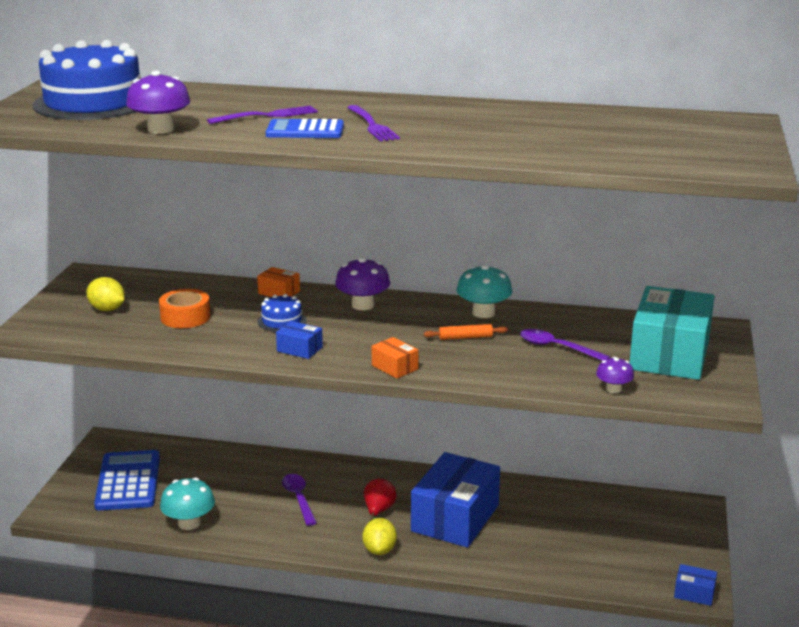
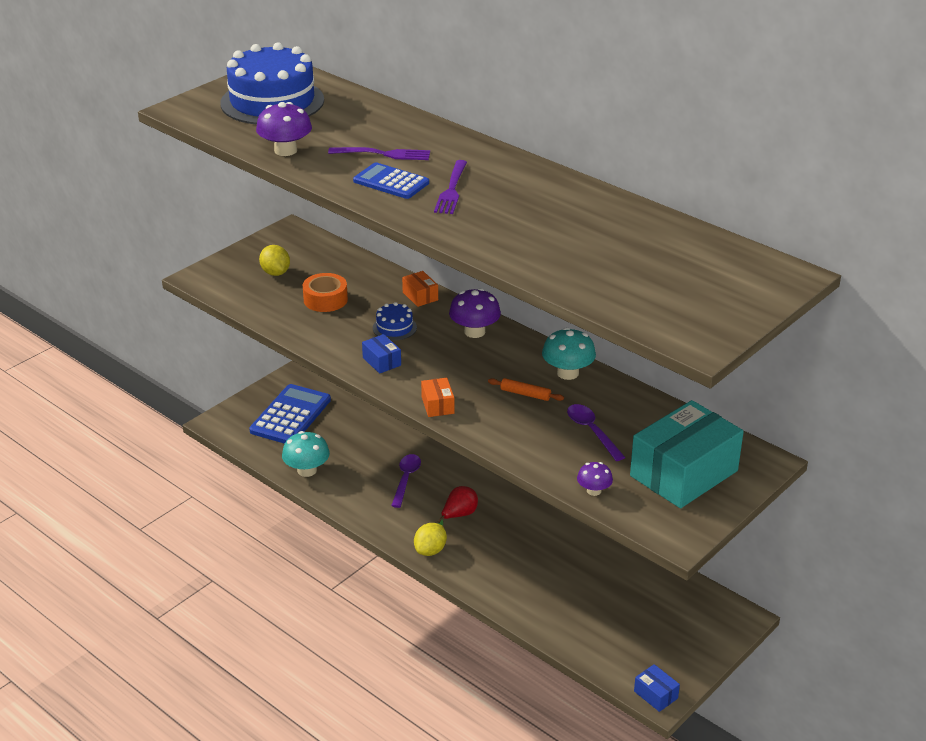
camera: 30 degrees right, 10 degrees up
(455, 518) = (516, 545): blue box -> none

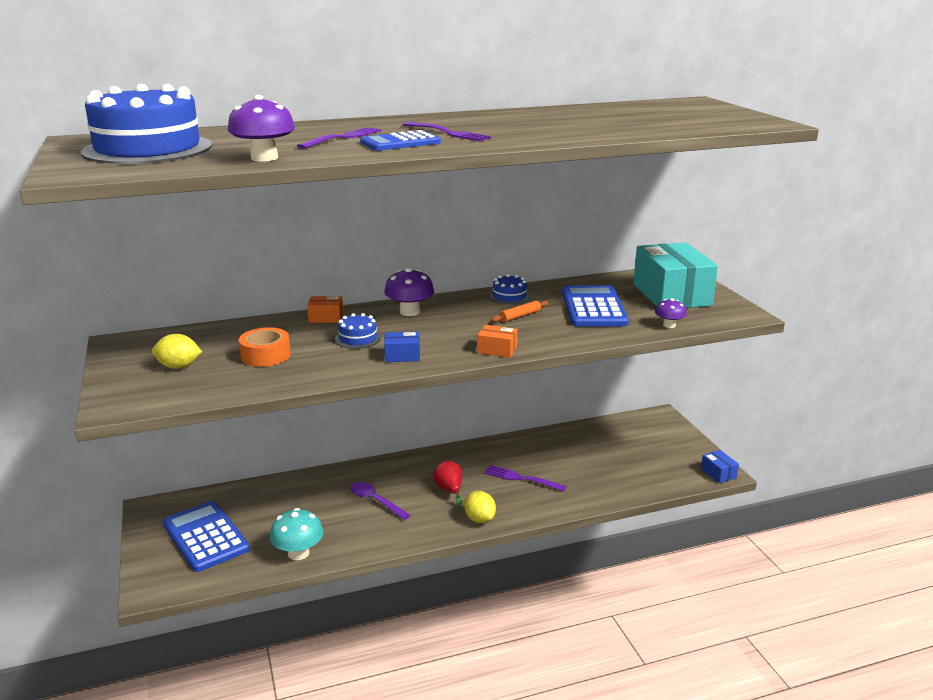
camera: 60 degrees left, 10 degrees down
(517, 553) = (521, 478): none -> purple fork
(567, 373) = (509, 296): turquoise mushroom -> blue cake
(591, 431) = (593, 308): purple spoon -> blue calculator
(655, 695) = (718, 473): blue box -> blue box turned 75 degrees clockwise

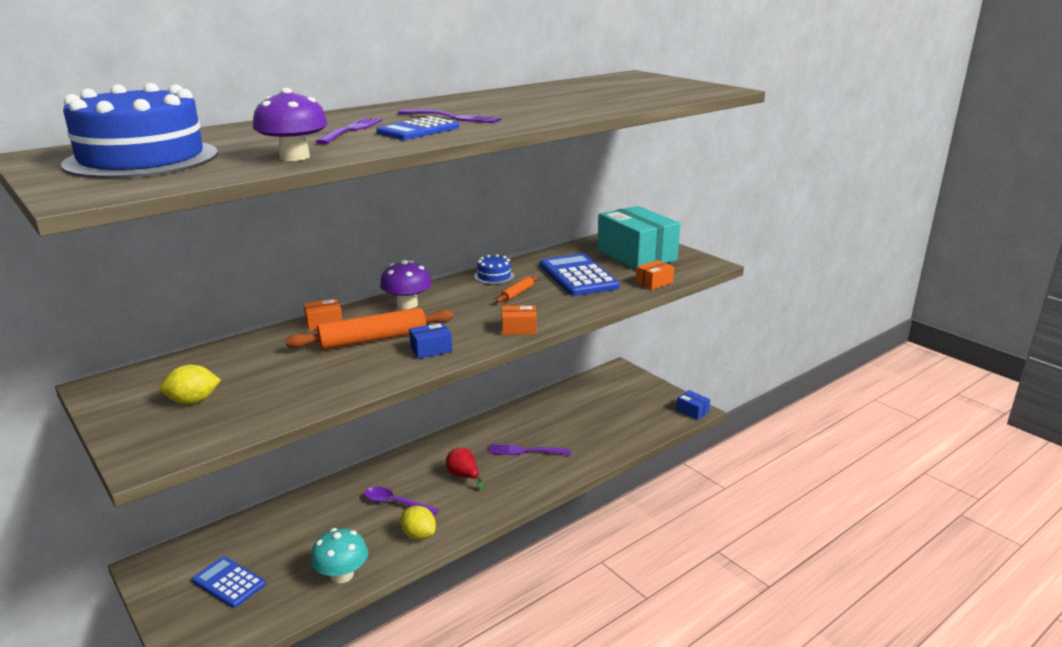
camera: 20 degrees left, 0 degrees up
(205, 537) = (229, 582): blue calculator -> blue calculator, size x0.64
(265, 355) = (285, 372): orange tape -> none
(358, 338) = (373, 339): blue cake -> orange rolling pin
(479, 519) = (507, 498): yellow lemon -> yellow lemon (419, 535)
(669, 325) = (654, 283): purple mushroom -> orange box

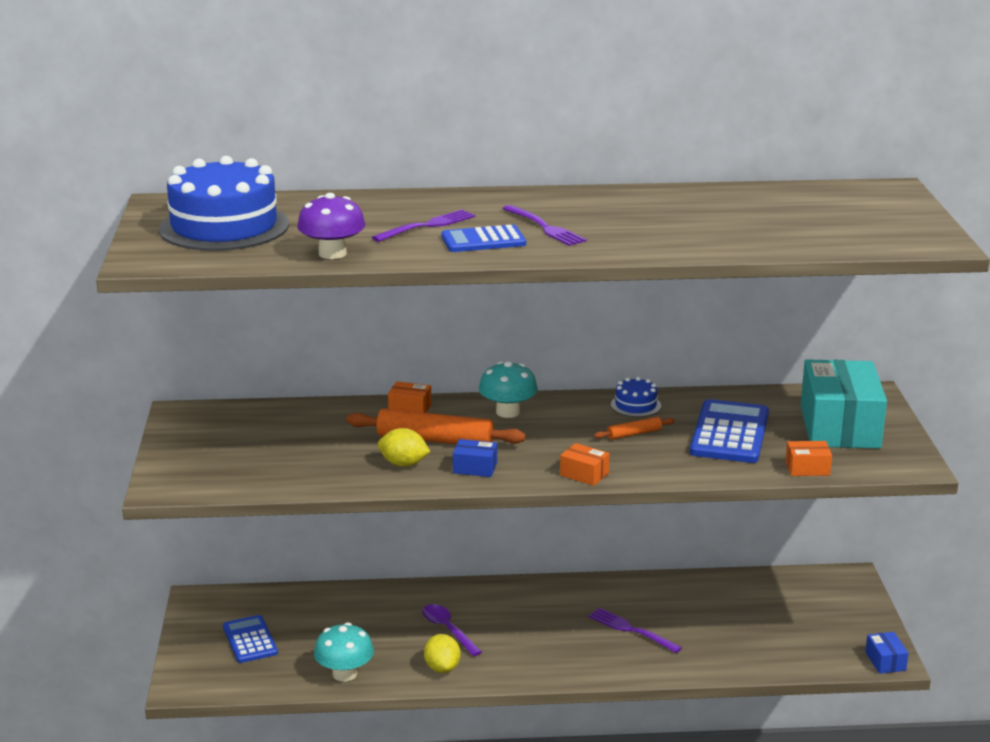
camera: 35 degrees right, 0 degrees up
(193, 401) = (236, 450): yellow lemon -> yellow lemon (403, 464)
(407, 305) = (508, 412): purple mushroom -> turquoise mushroom
(464, 476) = (539, 630): red pear -> none

